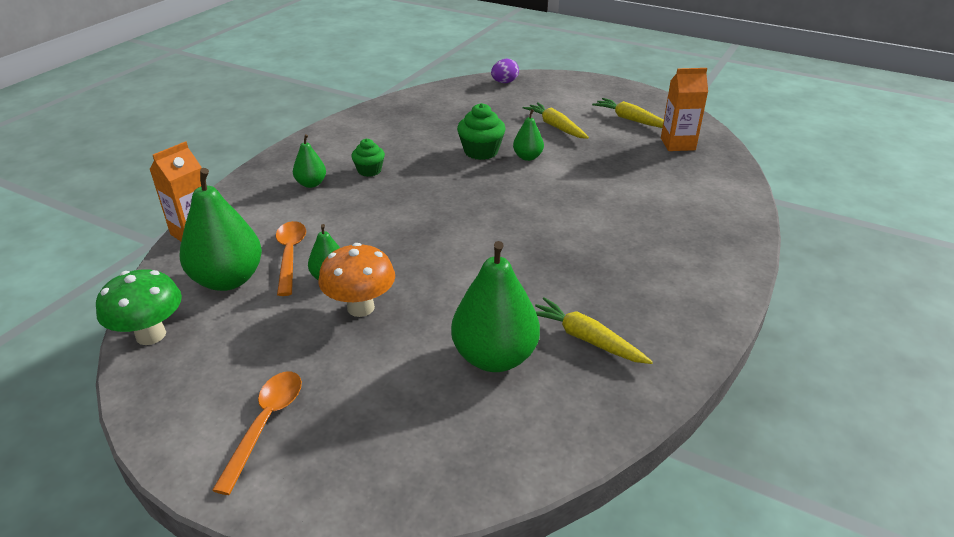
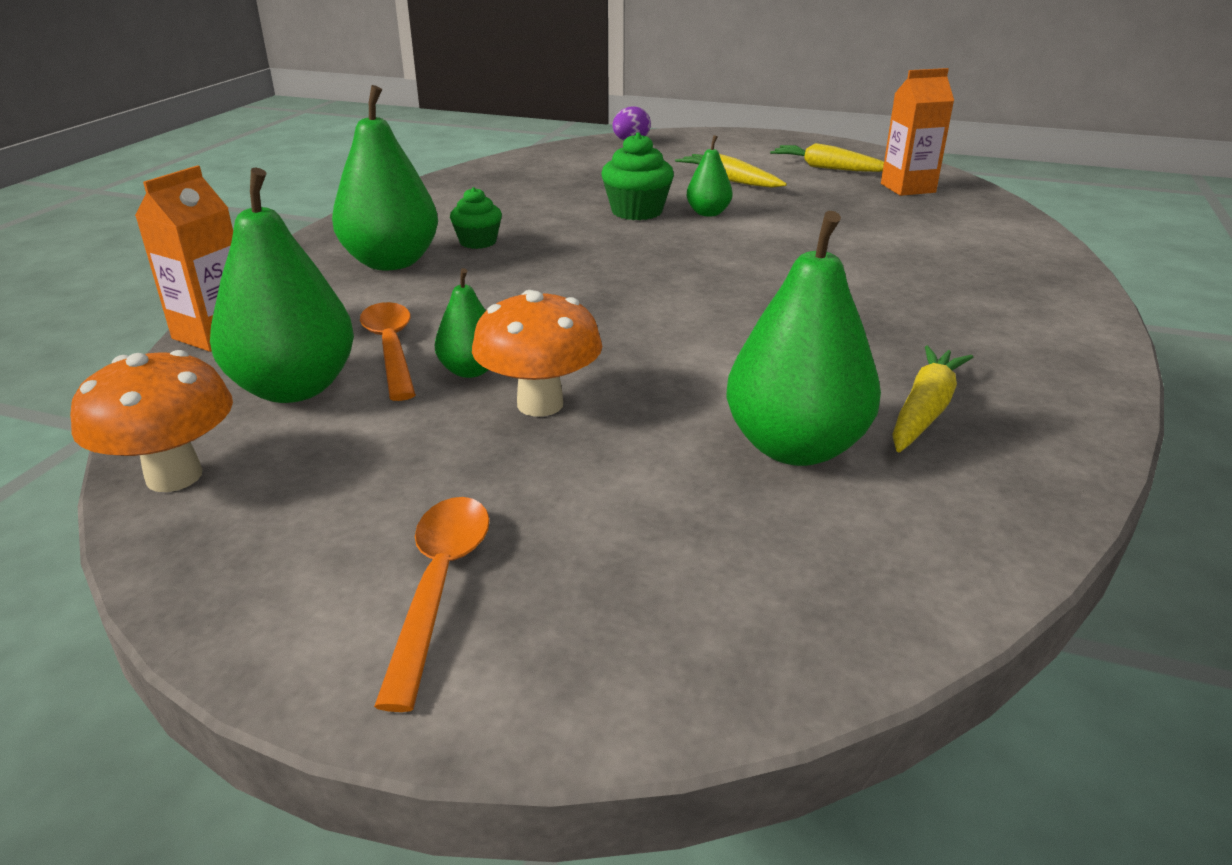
camera: 10 degrees left, 5 degrees down
(151, 335) = (174, 476): green mushroom -> orange mushroom
(311, 184) = (391, 262): green pear -> green pear, size x1.94
(586, 339) = (925, 410): yellow carrot -> yellow carrot turned 90 degrees clockwise

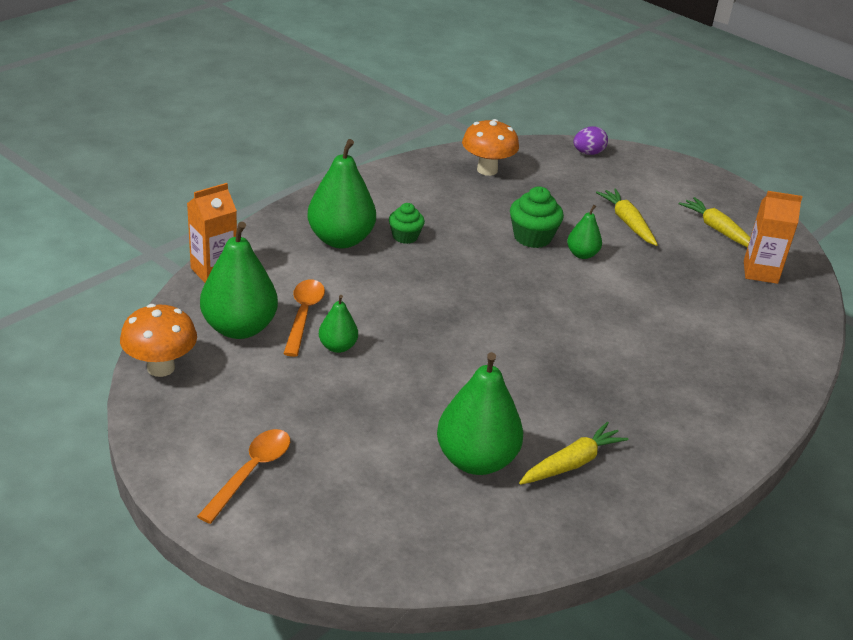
camera: 20 degrees right, 5 degrees up
(540, 404) = (360, 384): orange mushroom -> orange mushroom (487, 170)

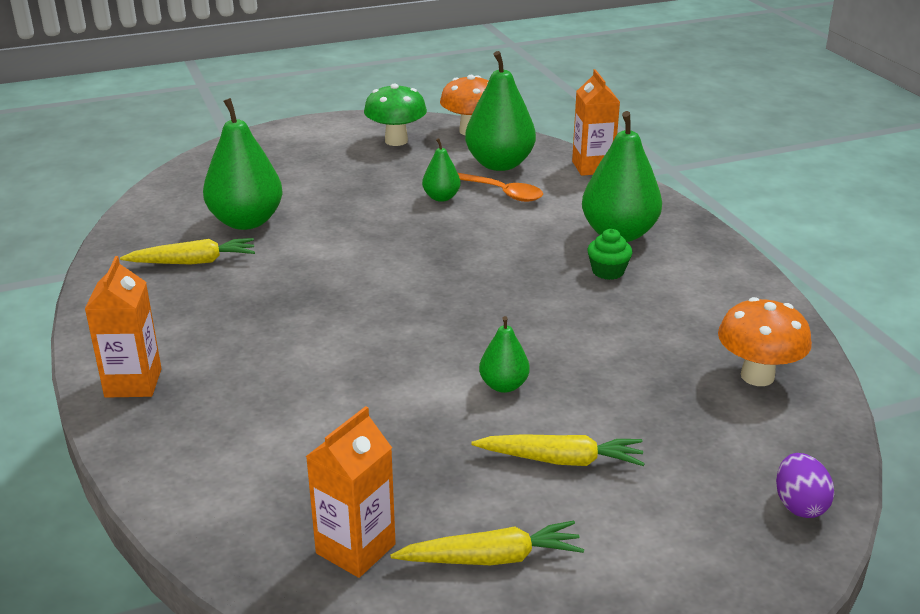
camera: 120 degrees right, 5 degrees down
(217, 416) = (396, 141): none -> green mushroom
(251, 472) = (327, 142): orange spoon -> none
(532, 237) = (563, 359): green cupcake -> none
(572, 463) = (193, 262): yellow carrot -> yellow carrot turned 90 degrees counterclockwise
(741, 417) = (133, 383): none -> orange carton

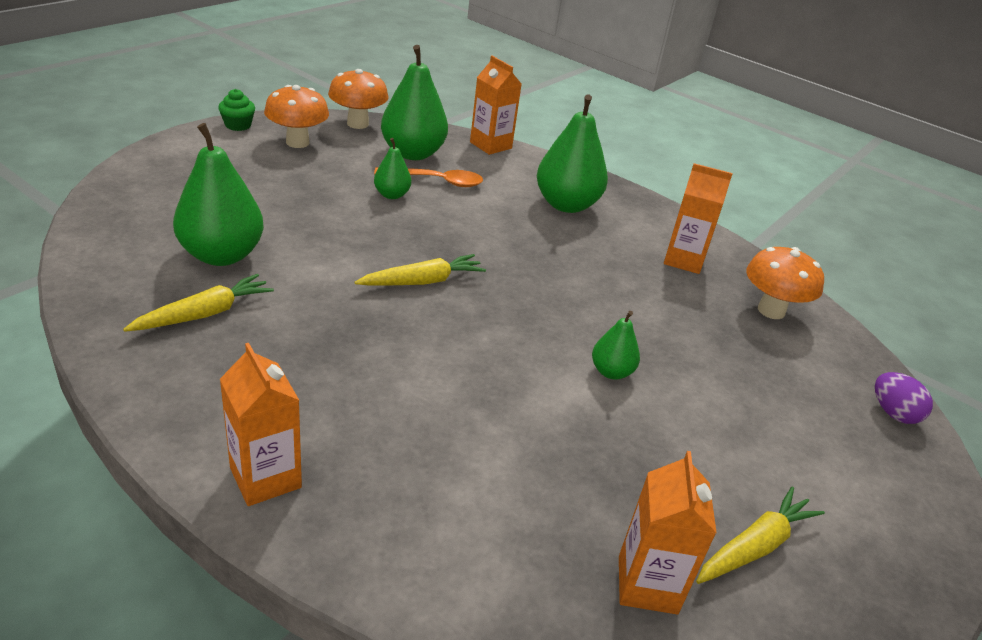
camera: 35 degrees left, 5 degrees up
(396, 141) = (297, 142): green mushroom -> orange mushroom
(561, 460) = (716, 430): yellow carrot -> yellow carrot (422, 281)
(608, 271) = (590, 241): green cupcake -> green cupcake (238, 125)
(702, 308) = (683, 260): none -> orange carton

